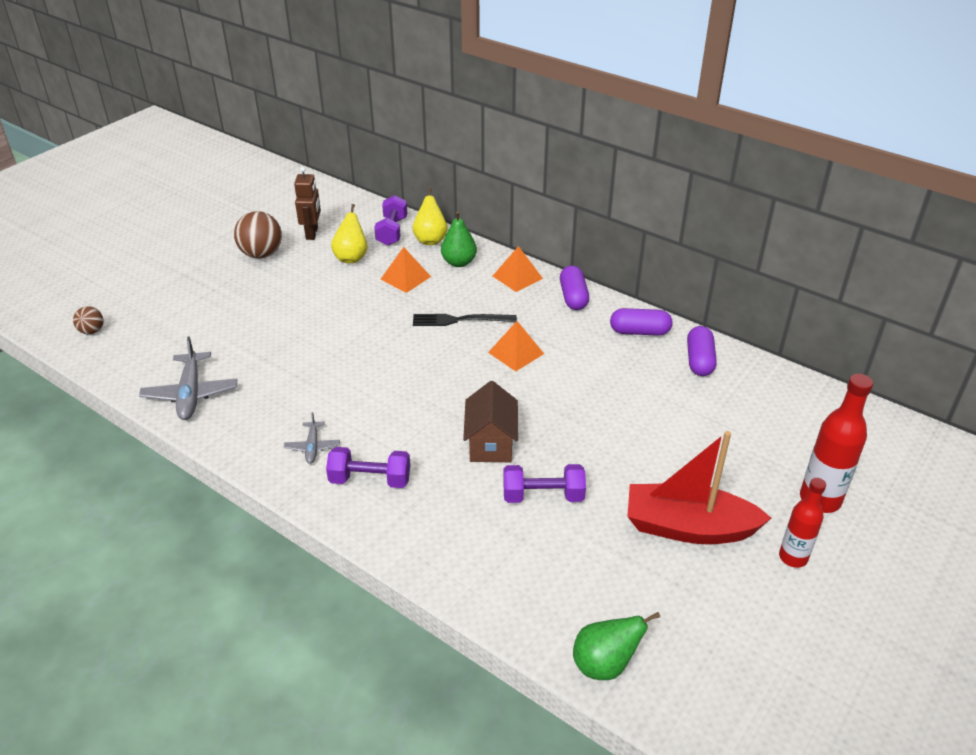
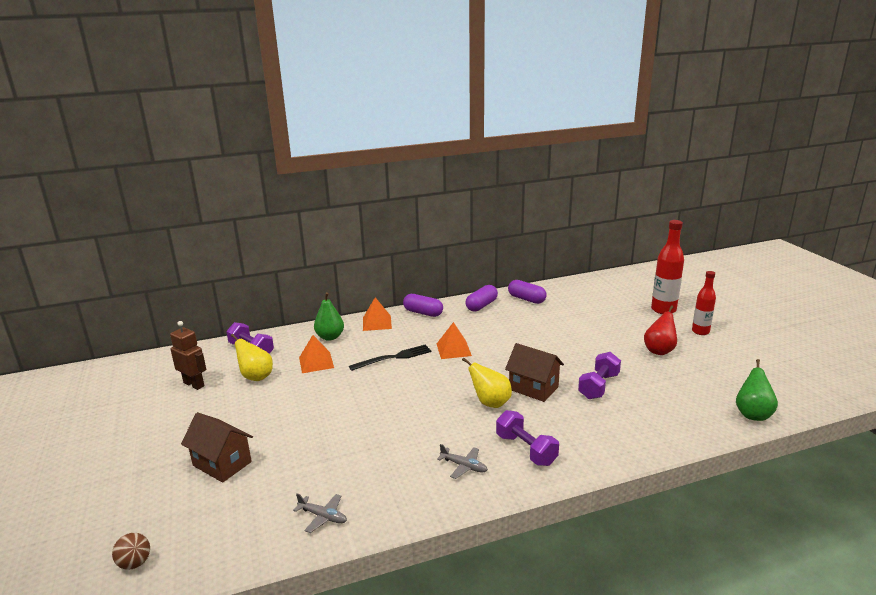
camera: 55 degrees left, 15 degrees down
(190, 394) = (323, 517): grey plane -> grey plane, size x0.55
(220, 308) = (222, 463): none -> brown house
(261, 254) = (180, 418): brown ball -> none
(370, 480) = (526, 450): purple dumbbell -> purple dumbbell turned 75 degrees counterclockwise
(430, 240) = (287, 338): yellow pear -> yellow pear (490, 403)
(459, 320) = (394, 357): black fork -> black fork turned 150 degrees counterclockwise
(688, 527) = (659, 350): red boat -> red pear

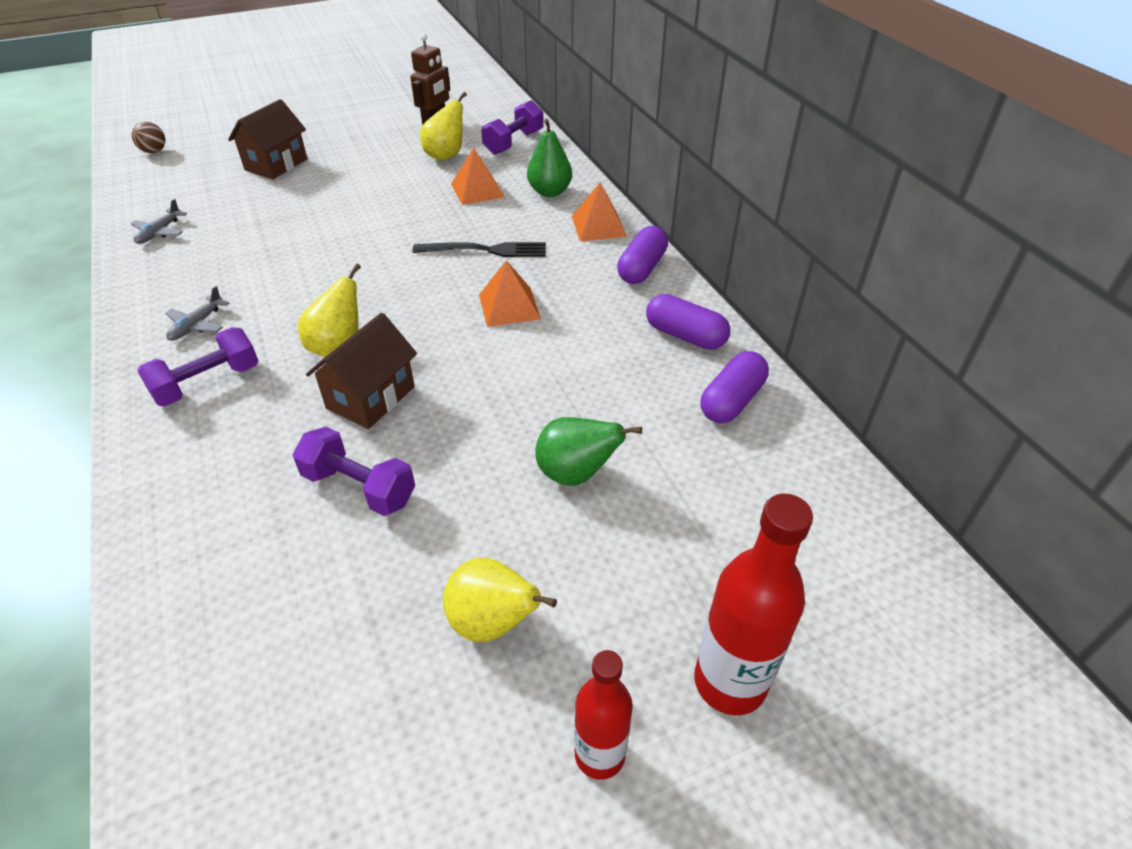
camera: 85 degrees right, 20 degrees up
(394, 357) = (486, 250): black fork -> black fork turned 60 degrees counterclockwise
(659, 350) = (493, 623): red pear -> yellow pear
(752, 414) = (182, 763): green pear -> green pear (576, 474)

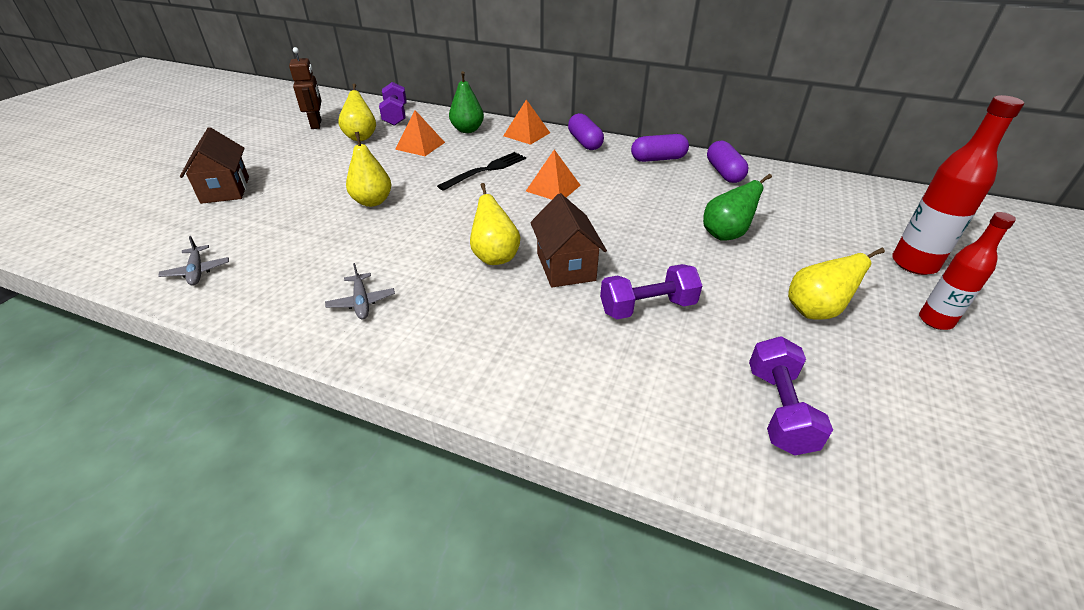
camera: 45 degrees left, 5 degrees down
(154, 151) = (66, 228): brown ball -> none
(207, 383) = (442, 325): purple dumbbell -> purple dumbbell (778, 409)
(346, 233) = (372, 201): none -> yellow pear

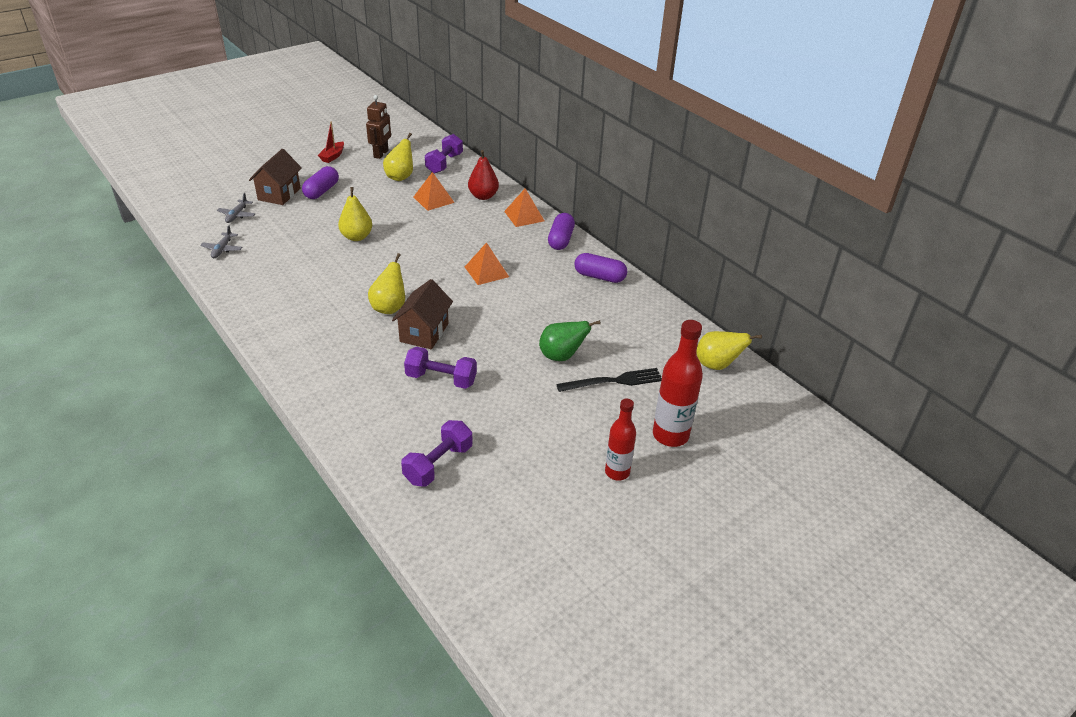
camera: 30 degrees right, 0 degrees up
(260, 139) = (333, 156): none -> red boat
(361, 302) = (287, 305): grey plane -> grey plane (237, 215)
(467, 130) = (483, 196): green pear -> red pear
(486, 170) = (457, 239): black fork -> black fork (614, 381)
(724, 173) = (636, 309): purple capsule -> purple capsule (321, 191)
(815, 311) = (544, 429): yellow pear -> yellow pear (717, 365)

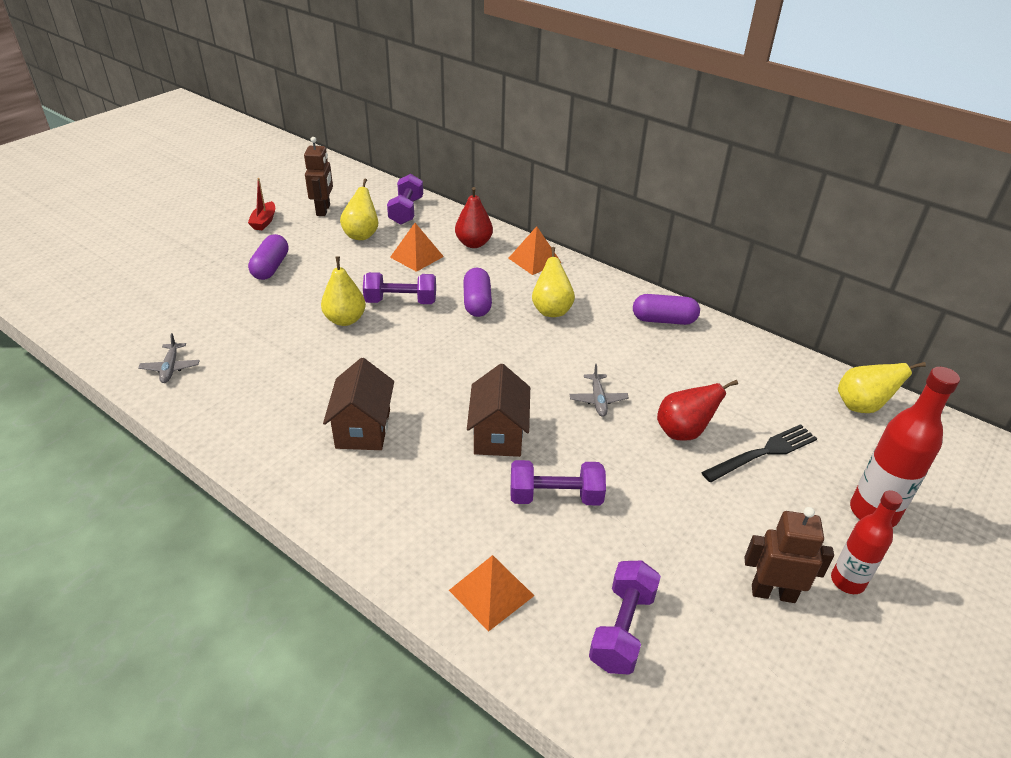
camera: 15 degrees left, 0 degrees up
(237, 215) = (171, 317): grey plane -> grey plane (598, 400)
(279, 194) = (216, 279): brown house -> brown house (363, 429)
(389, 307) = (436, 408): yellow pear -> yellow pear (551, 310)
(404, 230) = (401, 301): none -> purple dumbbell
(486, 271) = (530, 337): orange pyramid -> orange pyramid (491, 593)
(557, 467) = (773, 593): none -> brown robot
(561, 240) = (593, 282): purple capsule -> purple capsule (477, 303)
(561, 356) = (683, 432): green pear -> red pear

